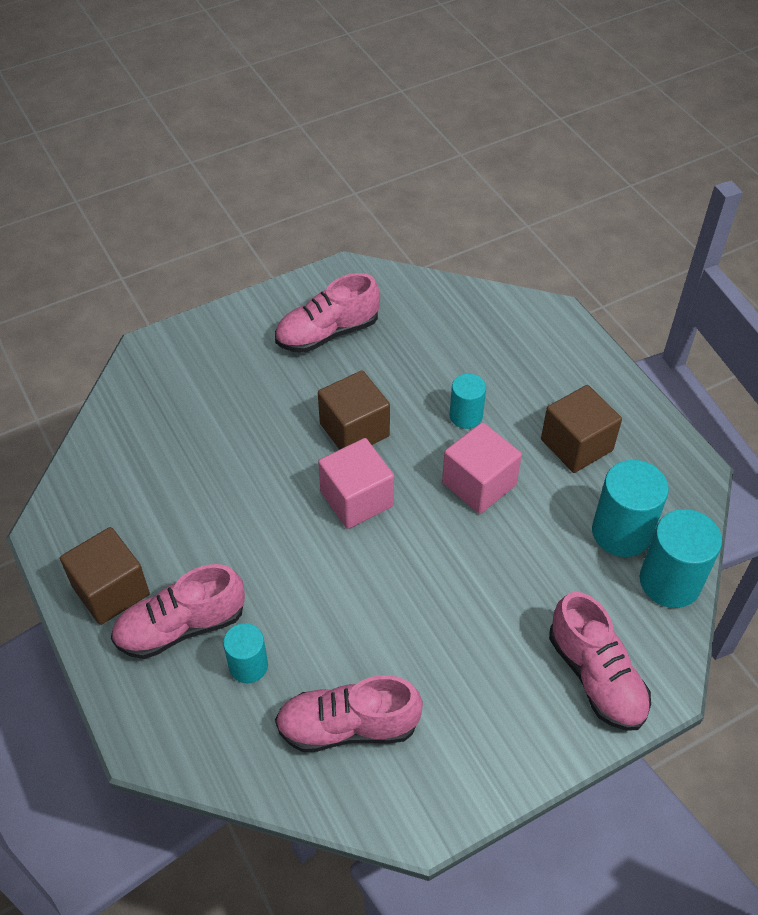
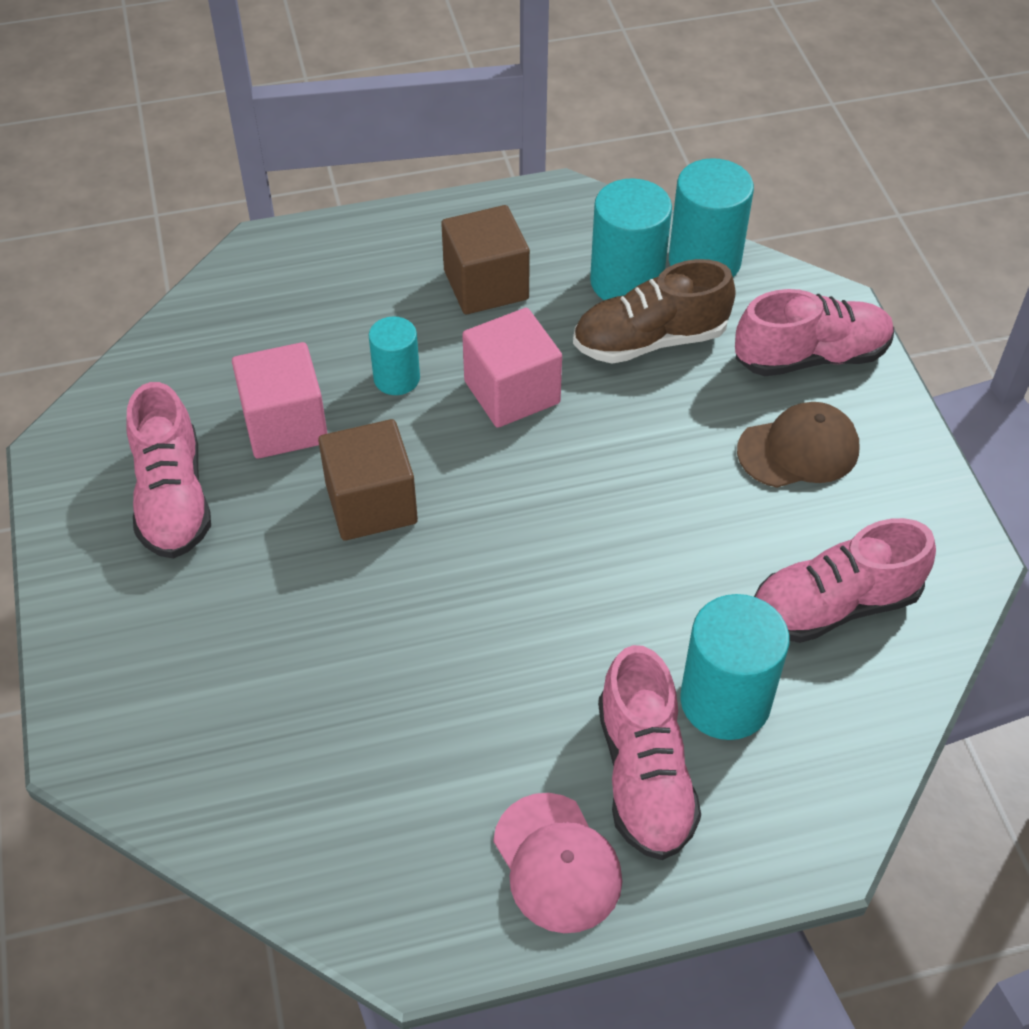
camera: 75 degrees left, 0 degrees up
(111, 590) = (557, 863): brown cube -> pink cap
(248, 666) = (725, 701): turquoise cylinder -> turquoise cylinder, size x1.66
(348, 726) = (834, 605): pink shoe -> pink shoe turned 60 degrees clockwise
(356, 499) = (492, 525): pink cube -> pink cube (285, 425)
(492, 681) = (798, 450): none -> brown cap
(565, 559) = (650, 340): none -> brown shoe

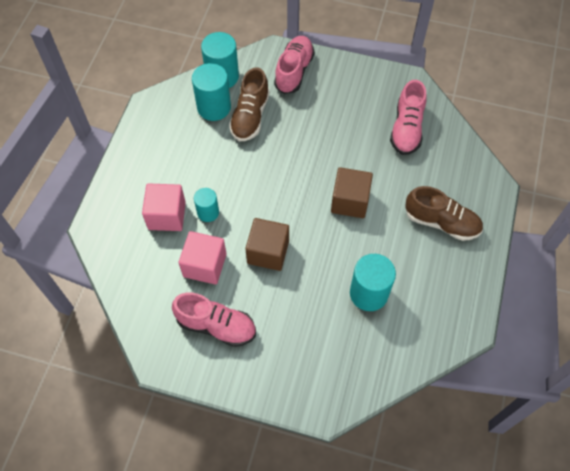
camera: 60 degrees left, 10 degrees up
(486, 285) = (179, 156): brown cube -> brown cube (350, 201)
(512, 392) = (244, 175): pink cube -> pink cube (167, 215)
(557, 863) = (461, 267): pink cap -> none
(644, 774) = (441, 222): pink shoe -> brown shoe
(725, 701) = (426, 182): turquoise cylinder -> turquoise cylinder (369, 293)
(798, 450) = (334, 100): brown cap -> none

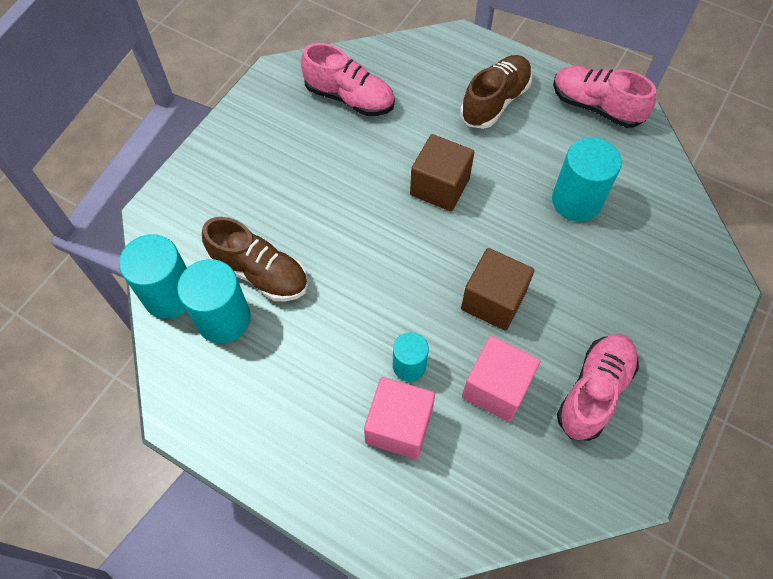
camera: 75 degrees left, 0 degrees up
(294, 71) = (203, 198): pink shoe -> pink shoe (596, 107)

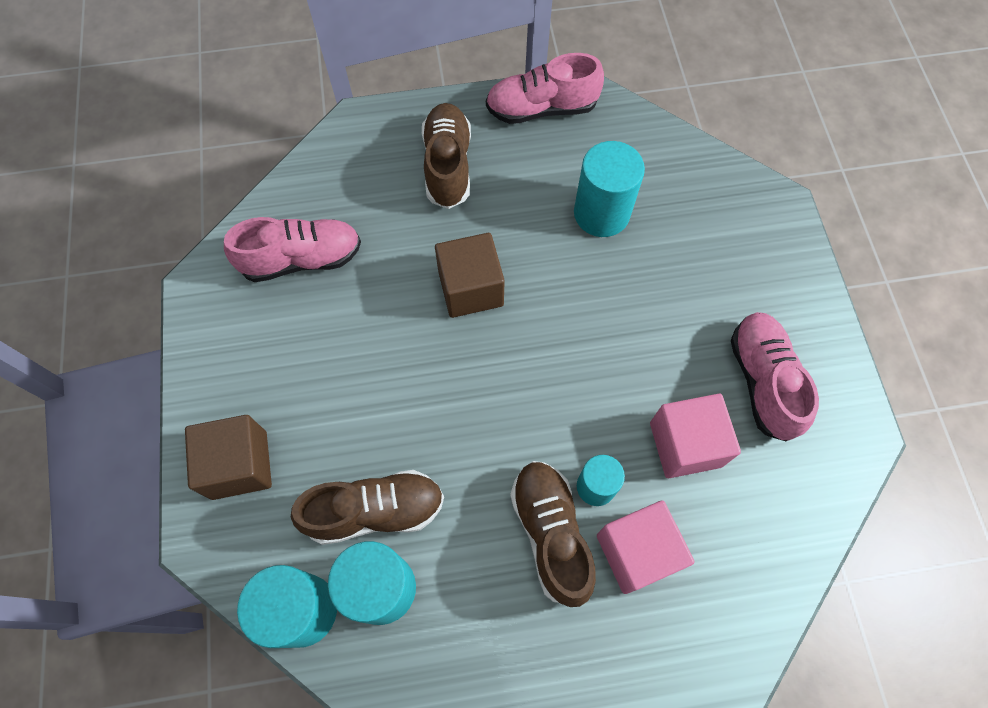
camera: 40 degrees left, 5 degrees up
(353, 370) = (551, 534): none -> brown shoe
(493, 300) = (613, 364): brown cube -> brown cube (239, 465)

